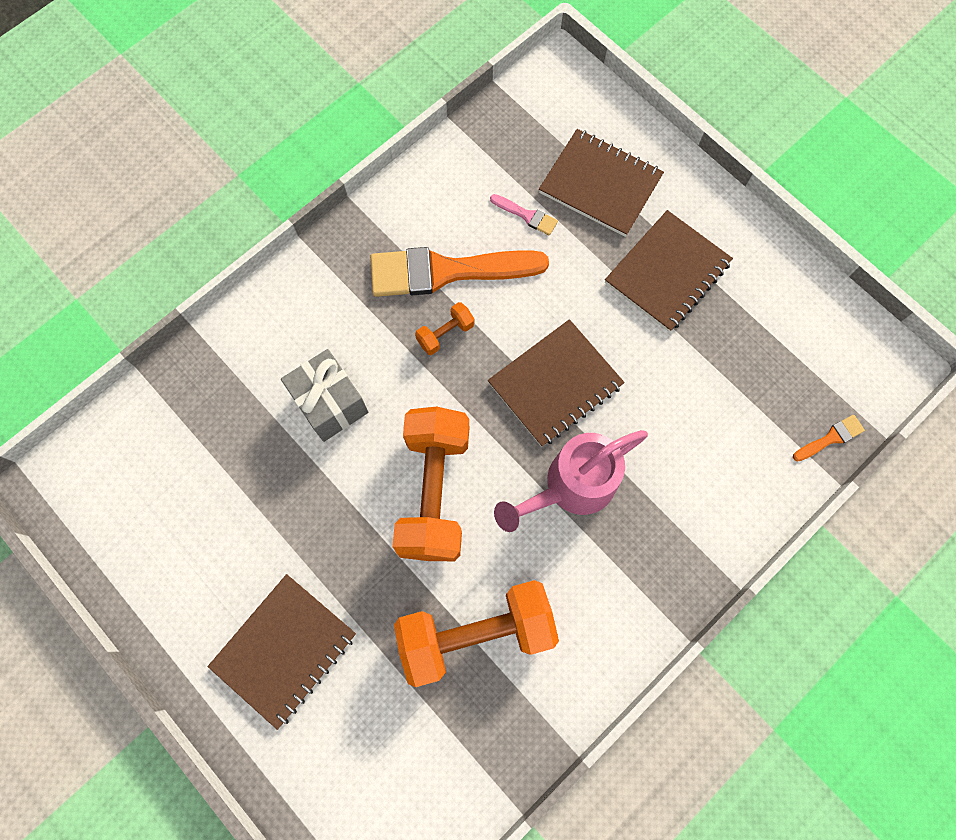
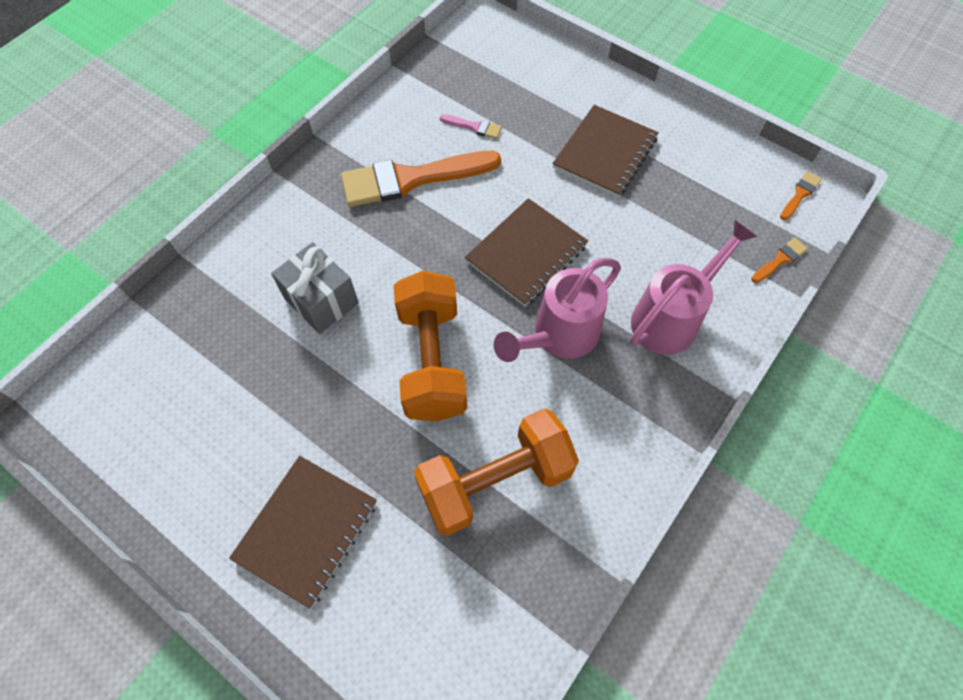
camera: 10 degrees left, 10 degrees down
(445, 334) = (419, 228): orange dumbbell -> none
(600, 185) = (532, 96): brown notebook -> none
(694, 486) = (671, 318): none -> pink watering can
(875, 361) = (800, 194): none -> orange brush

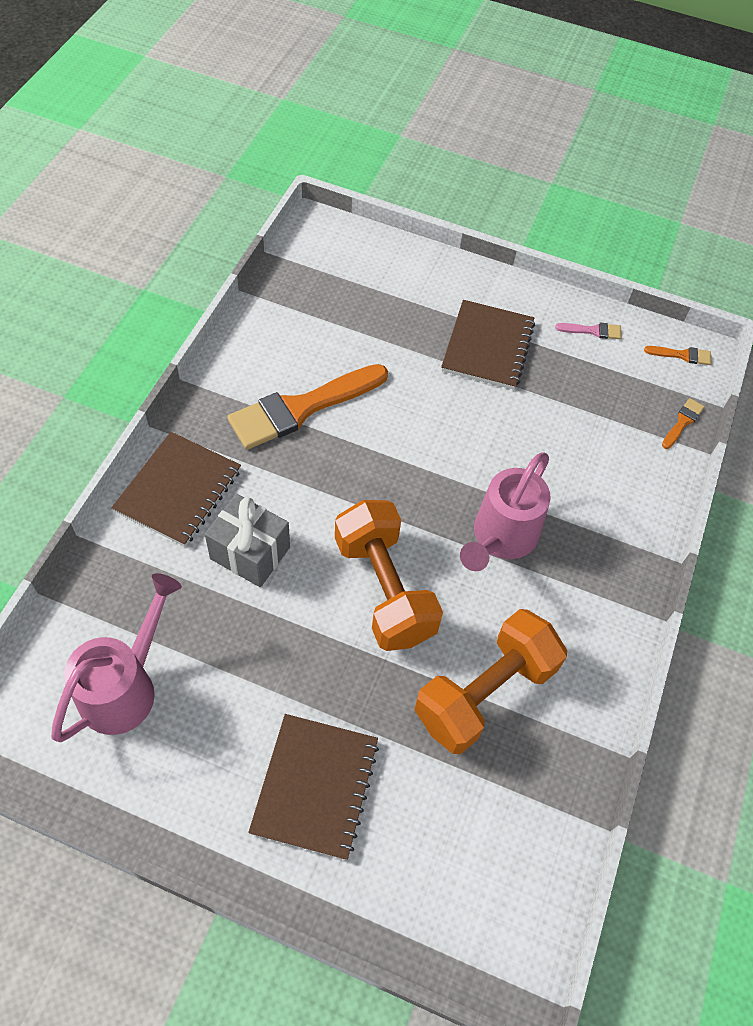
camera: 20 degrees left, 5 degrees down
(474, 127) = (348, 342): pink brush -> pink brush (592, 331)
(526, 253) = (443, 463): brown notebook -> brown notebook (178, 490)
(671, 318) = (600, 498): pink watering can -> pink watering can (125, 687)
(800, 194) = (682, 355): orange brush -> orange brush turned 75 degrees clockwise

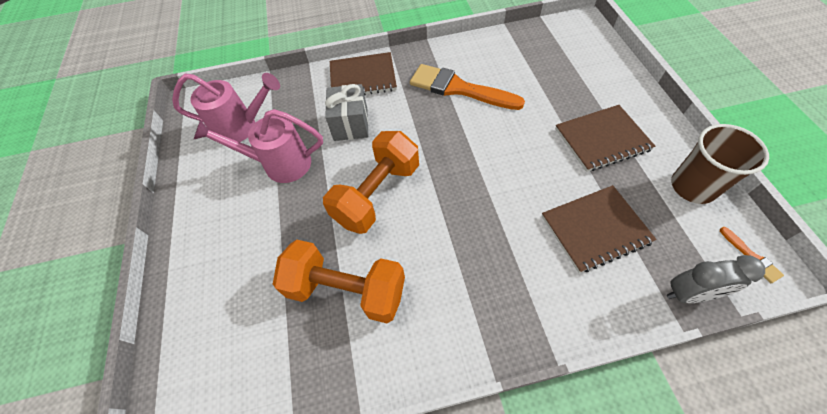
camera: 65 degrees right, 0 degrees up
(315, 786) = (231, 237): brown notebook -> brown notebook (595, 229)
(500, 538) = (466, 232): pink watering can -> pink watering can (280, 164)
(592, 331) = (692, 187): pink brush -> brown cup
(682, 422) = (689, 293): orange brush -> grey clock

